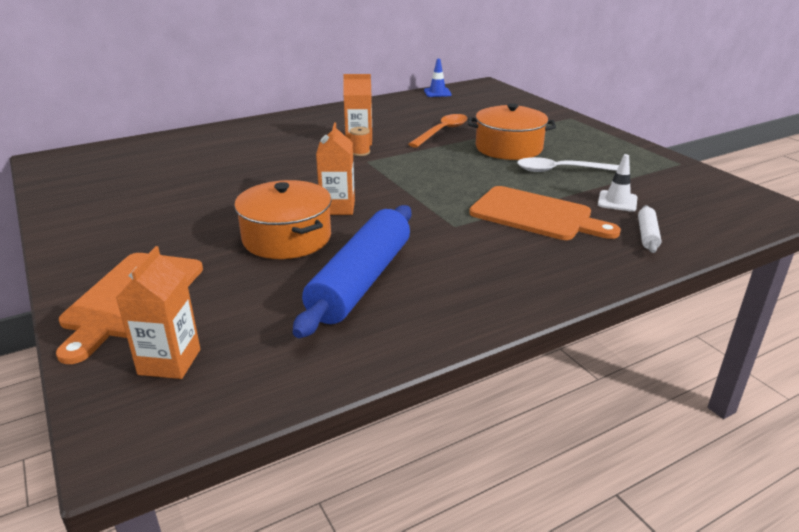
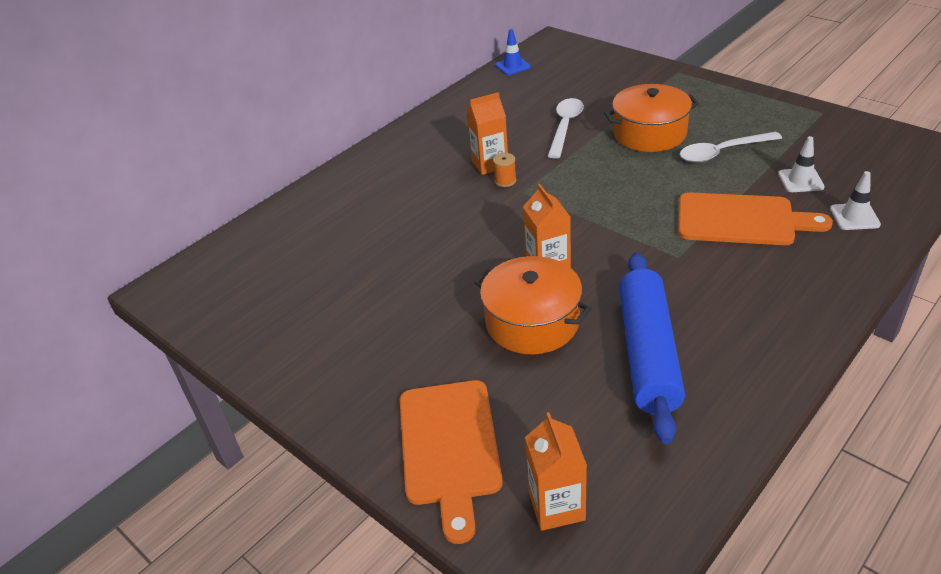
camera: 15 degrees left, 10 degrees up
(442, 132) = (565, 127): orange spoon -> white spoon
(647, 235) = (854, 217): white rolling pin -> white traffic cone

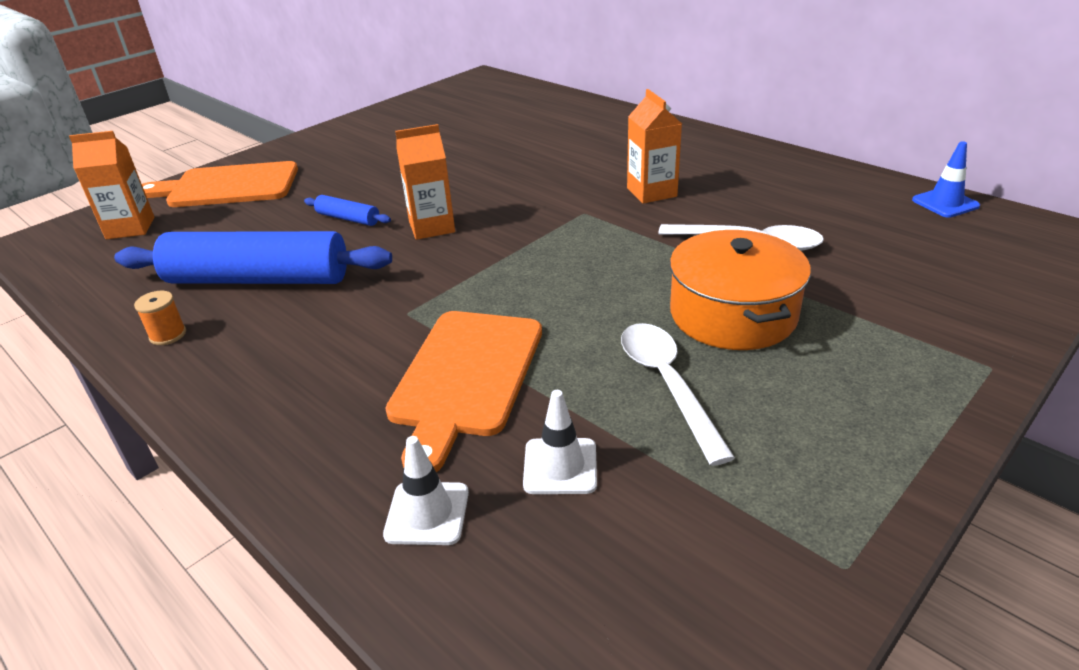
camera: 90 degrees right, 5 degrees down
(505, 181) = (610, 202): orange spool -> orange spool (168, 335)
(532, 322) = (348, 218): orange pot -> blue rolling pin

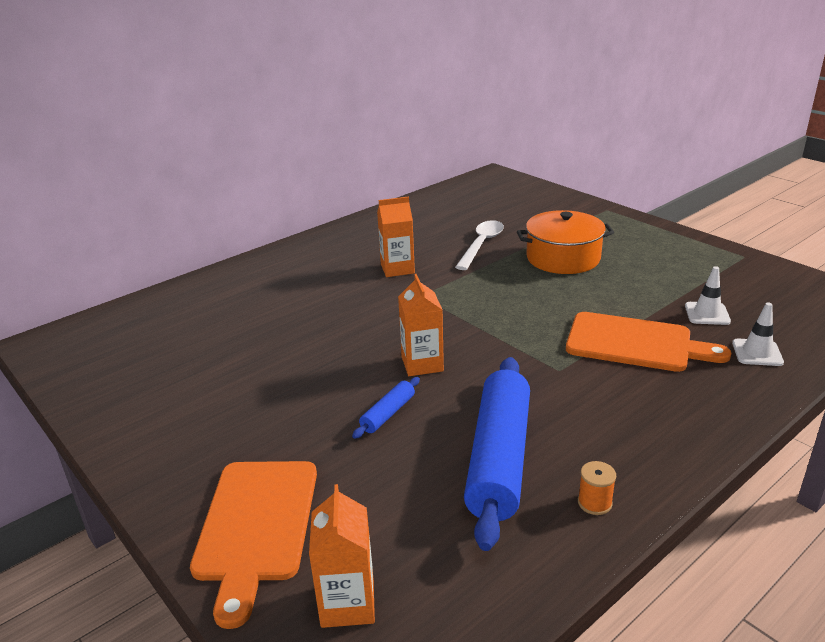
camera: 85 degrees left, 5 degrees down
(667, 384) = (632, 281): white spoon -> none
(945, 203) = (448, 191): blue traffic cone -> none

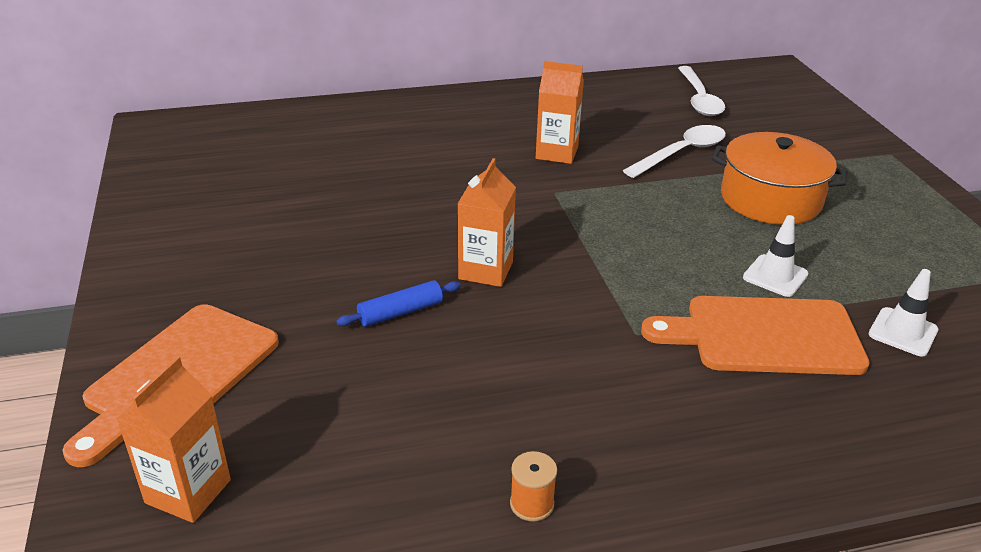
camera: 25 degrees right, 5 degrees up
(460, 206) = (699, 99): none -> white spoon
(499, 458) = (472, 408): blue rolling pin -> none
(635, 343) = (764, 336): orange cutting board -> orange cutting board turned 135 degrees clockwise
(757, 353) = (926, 408): white traffic cone -> white traffic cone (775, 276)

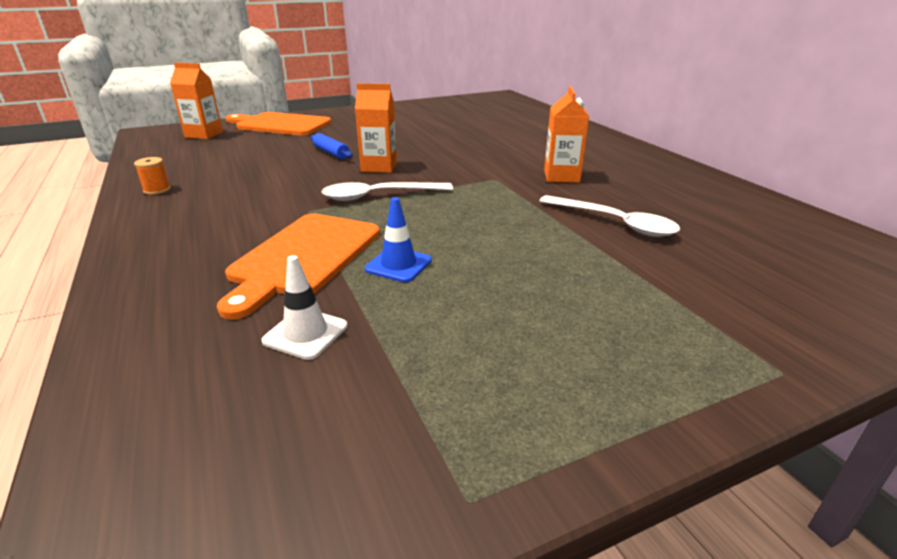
camera: 80 degrees right, 5 degrees down
(699, 99) = (764, 231): white spoon -> white spoon (378, 196)
(764, 336) = (303, 257): orange cutting board -> orange cutting board turned 150 degrees counterclockwise
(770, 199) = (552, 267): orange pot -> none
(775, 276) = (398, 265): white traffic cone -> blue traffic cone

